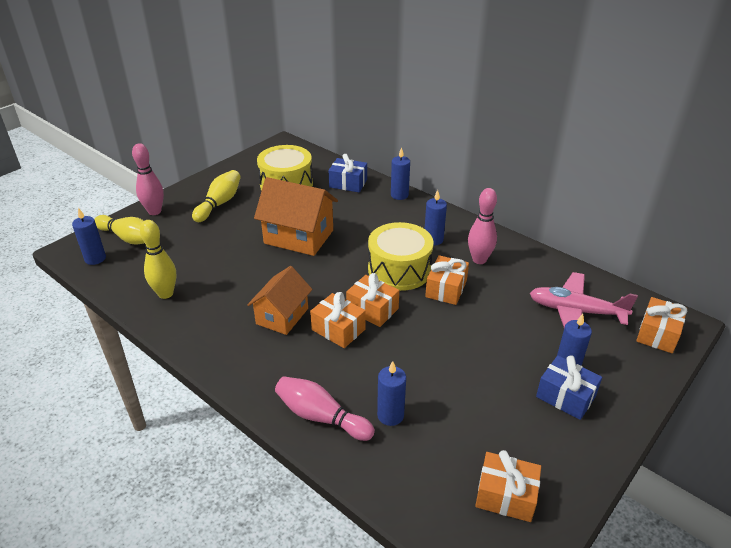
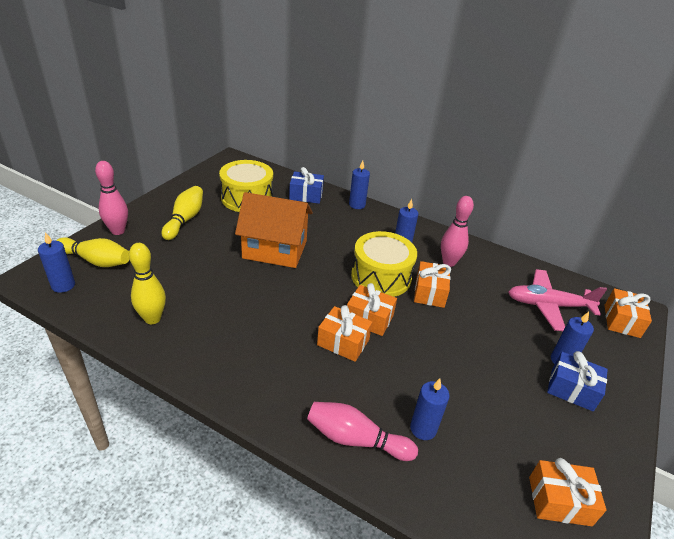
camera: 15 degrees left, 0 degrees up
(282, 316) = (283, 333): orange house -> none

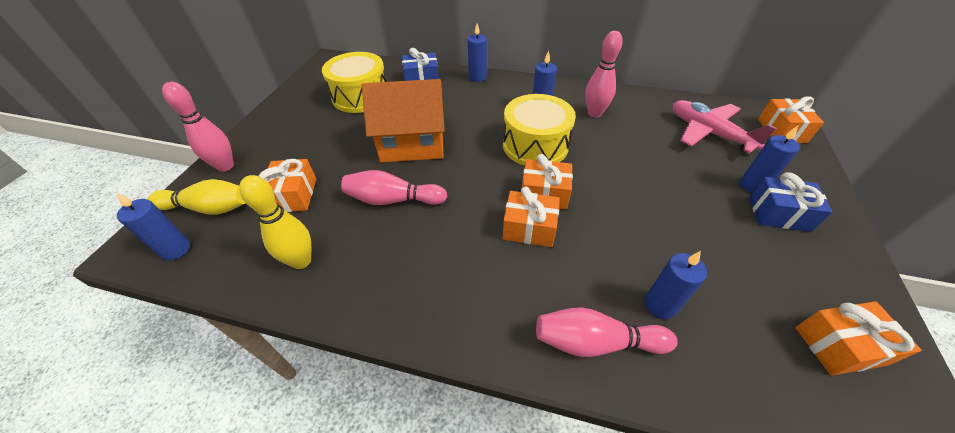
camera: 10 degrees left, 10 degrees up
(185, 220) = (300, 135): yellow bowling pin -> none
(241, 291) = (393, 200): none -> pink bowling pin
(429, 292) = (591, 149): orange gift -> orange gift (294, 195)
(548, 305) = (708, 133): pink plane -> pink plane turned 60 degrees clockwise

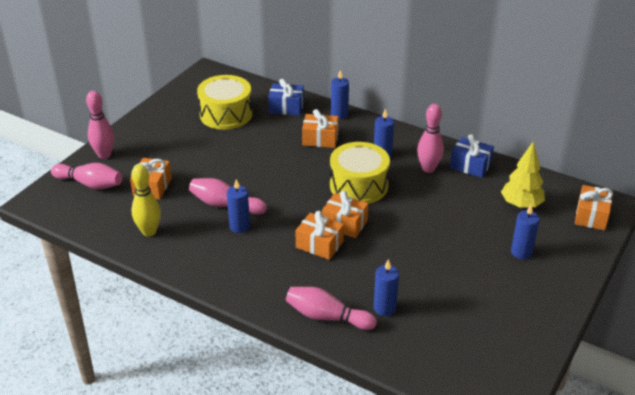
camera: 15 degrees right, 10 degrees down
(176, 249) = (66, 207): blue candle -> blue candle (239, 226)
(209, 208) = (90, 184): yellow bowling pin -> pink bowling pin
(412, 144) = (256, 165): orange house -> none
(708, 133) = (521, 205): pink plane -> yellow tree
(778, 214) = (524, 275): blue gift -> blue gift (470, 165)
(839, 345) = (491, 354): orange gift -> orange gift (320, 139)

